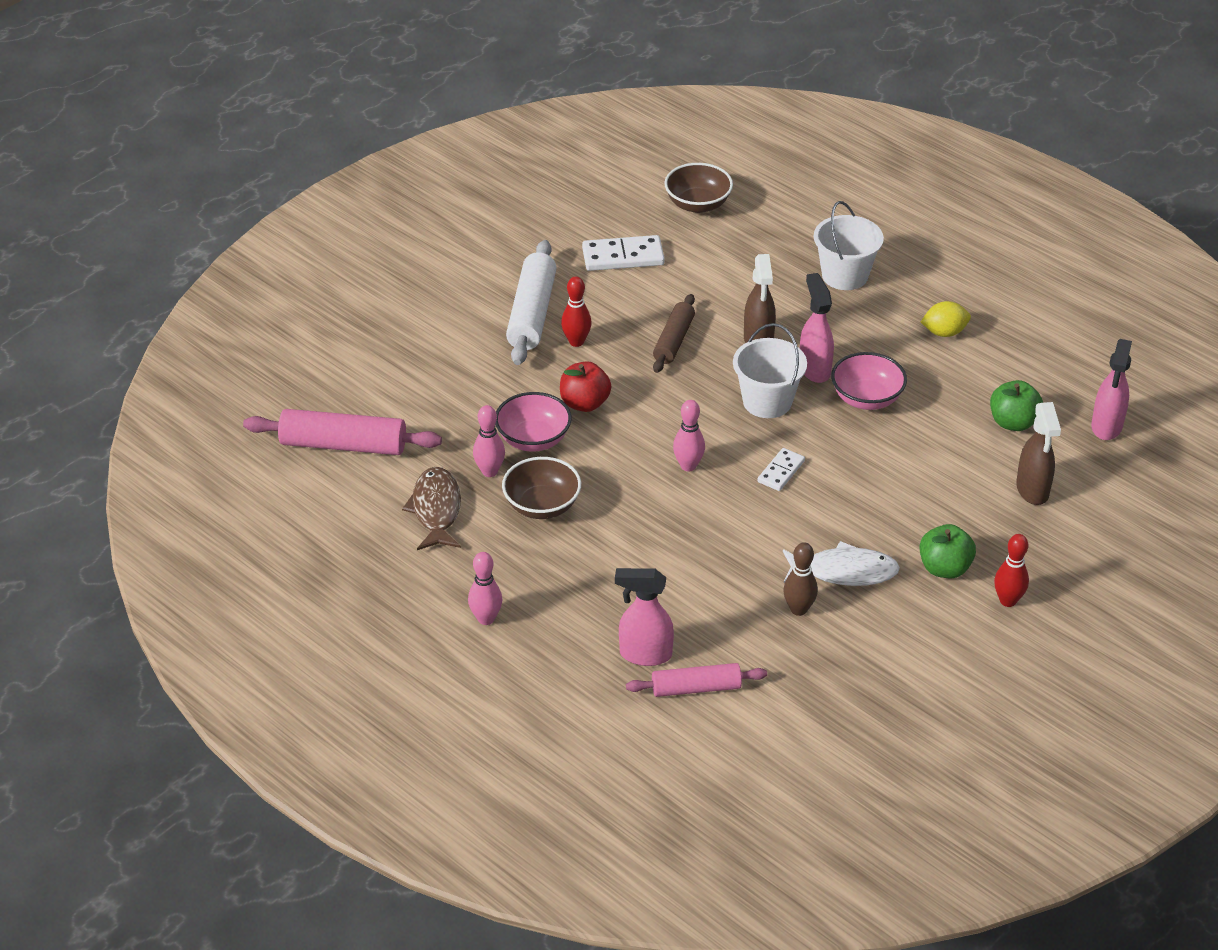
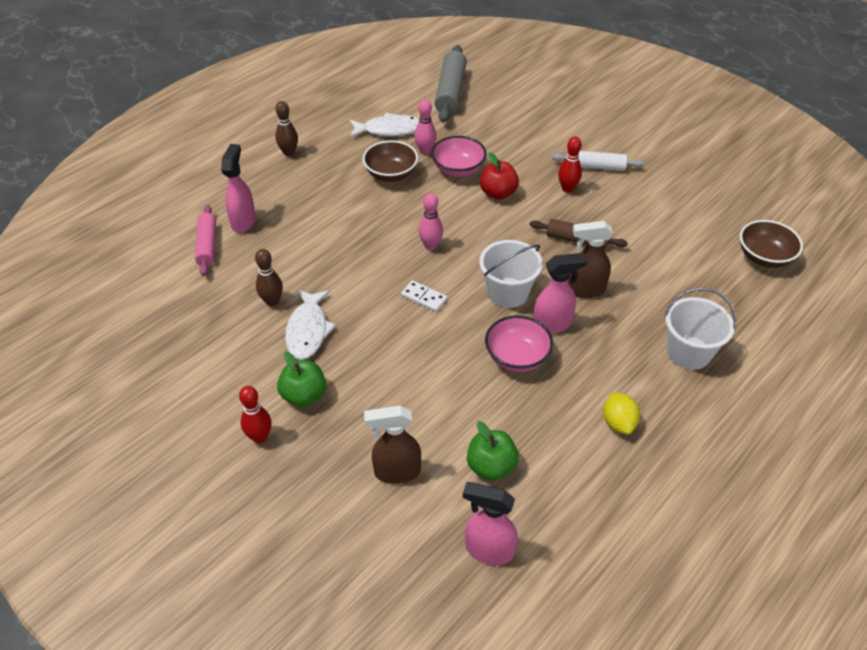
camera: 90 degrees right, 5 degrees up
(343, 445) = (450, 92): pink rolling pin -> grey rolling pin
(436, 510) = (389, 130): brown fish -> white fish
(486, 619) = (289, 153): pink bowling pin -> brown bowling pin
(532, 313) = (596, 167): white rolling pin -> white rolling pin, size x0.64
(623, 257) = (677, 213): white domino -> none

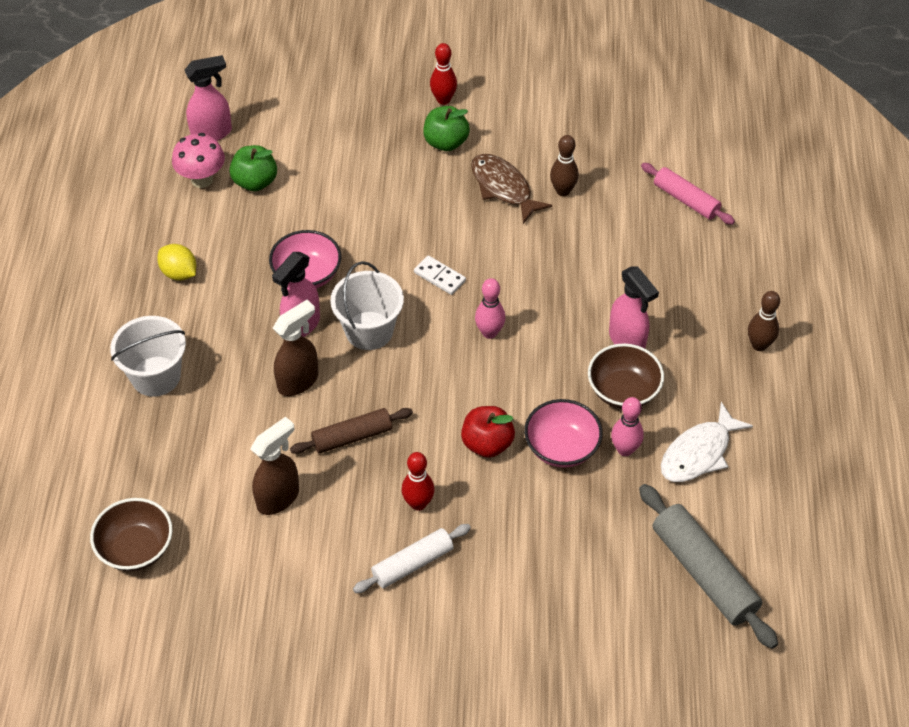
camera: 140 degrees right, 5 degrees up
(243, 221) = (689, 242): pink spray bottle -> pink spray bottle (627, 341)
(308, 330) = (503, 188): white fish -> brown fish
(396, 472) = (321, 138): brown spray bottle -> brown spray bottle (278, 497)
(424, 297) = (439, 277): white domino -> white domino turned 45 degrees clockwise
(536, 502) = (202, 179): none -> pink mushroom

